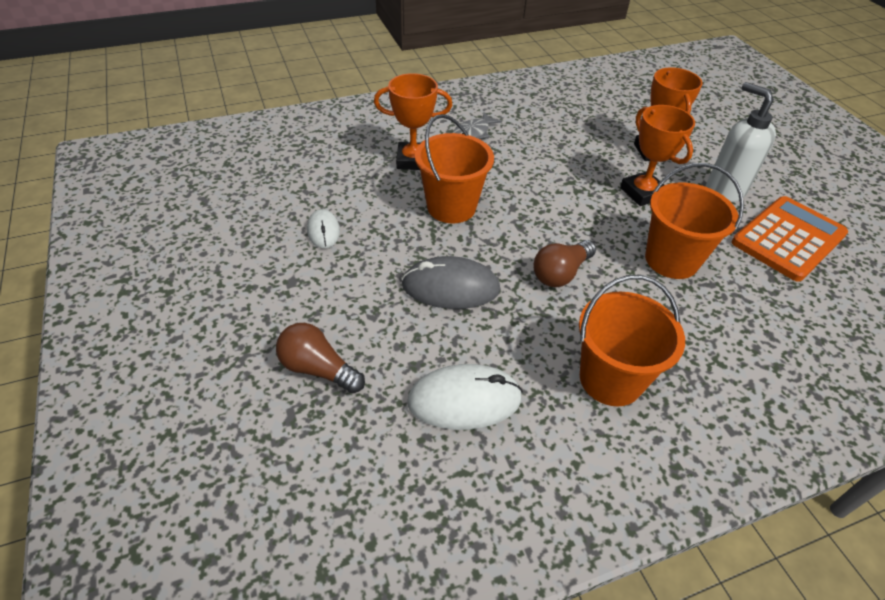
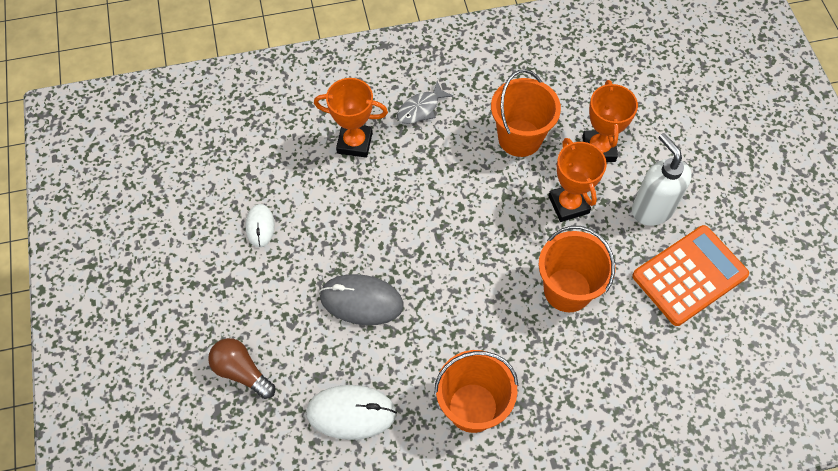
camera: 10 degrees right, 15 degrees up
(451, 207) = (380, 207): orange bucket -> orange bucket (520, 138)
(560, 273) = (461, 295): brown light bulb -> none

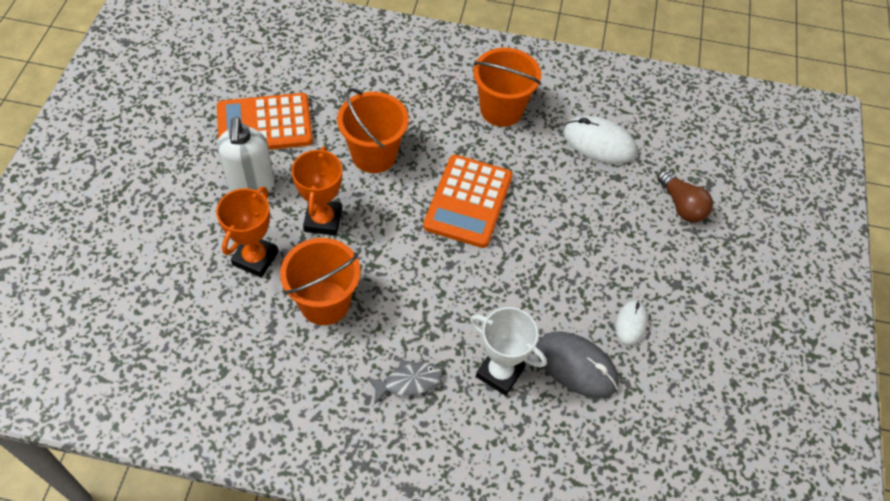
camera: 160 degrees left, 5 degrees down
(354, 143) = (500, 372): orange trophy -> white trophy
(361, 301) = (557, 218): grey mouse -> grey mouse (576, 366)
(452, 280) = (468, 201): none -> orange calculator

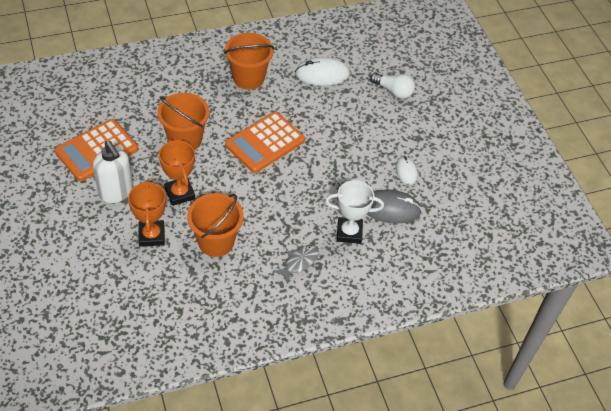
camera: 30 degrees left, 5 degrees down
(468, 201) = (265, 143): orange calculator -> orange calculator turned 60 degrees clockwise
(681, 205) = (393, 91): brown light bulb -> white light bulb

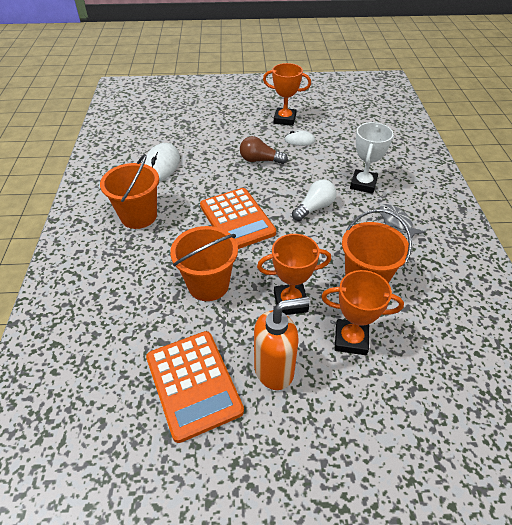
camera: 70 degrees left, 5 degrees down
(116, 192) = (274, 370): white soap dispenser -> orange soap dispenser
(357, 144) = (260, 160): none -> brown light bulb
(390, 208) = (339, 156): grey mouse -> none
(393, 91) = (205, 129): white light bulb -> white light bulb (314, 208)
(441, 153) = (284, 119): none -> orange trophy

